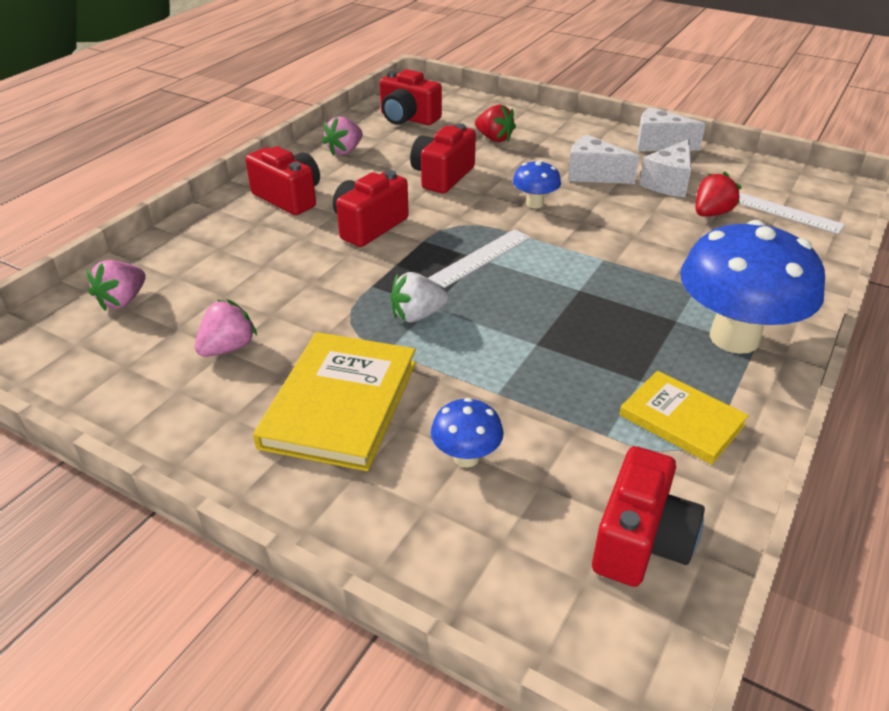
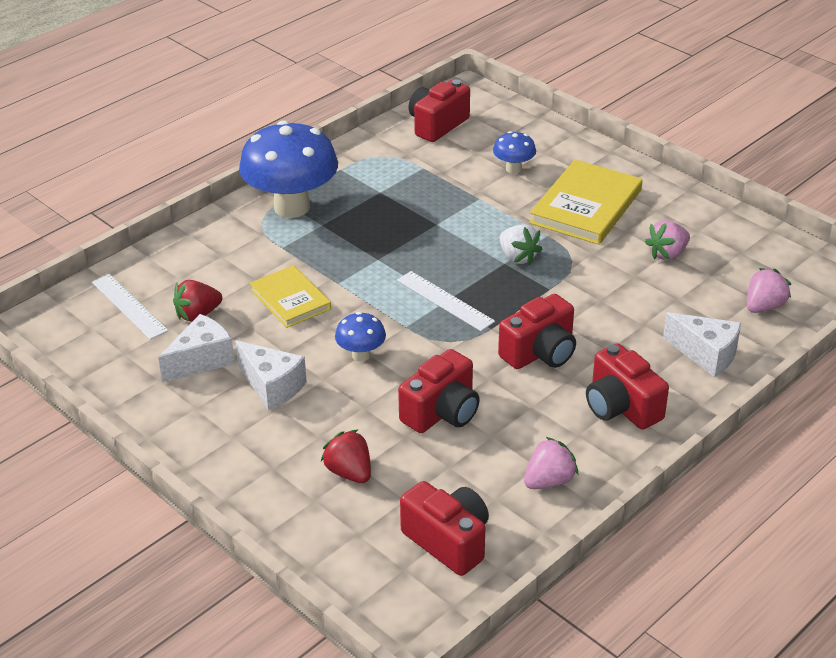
camera: 165 degrees left, 0 degrees up
(417, 315) = (518, 257): white strawberry -> white strawberry turned 60 degrees clockwise
(481, 257) = (445, 301): white ruler -> white ruler turned 75 degrees clockwise
(659, 144) = (155, 424): white cheese -> white cheese (706, 355)
(681, 420) = (372, 168): yellow book -> yellow book (290, 299)

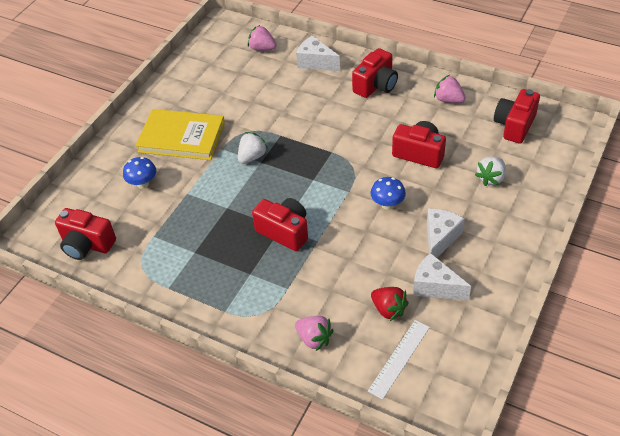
camera: 105 degrees left, 10 degrees up
(290, 299) = (347, 261): yellow book -> none
(292, 207) = (232, 301): blue mushroom -> none
(349, 472) = (491, 178): red strawberry -> white strawberry
(445, 301) = (313, 180): white ruler -> none
(540, 353) = (345, 125): red camera -> red camera (284, 231)
(667, 254) = (224, 92): pink strawberry -> pink strawberry (314, 339)
(706, 355) = (315, 62): white cheese -> white cheese turned 75 degrees counterclockwise

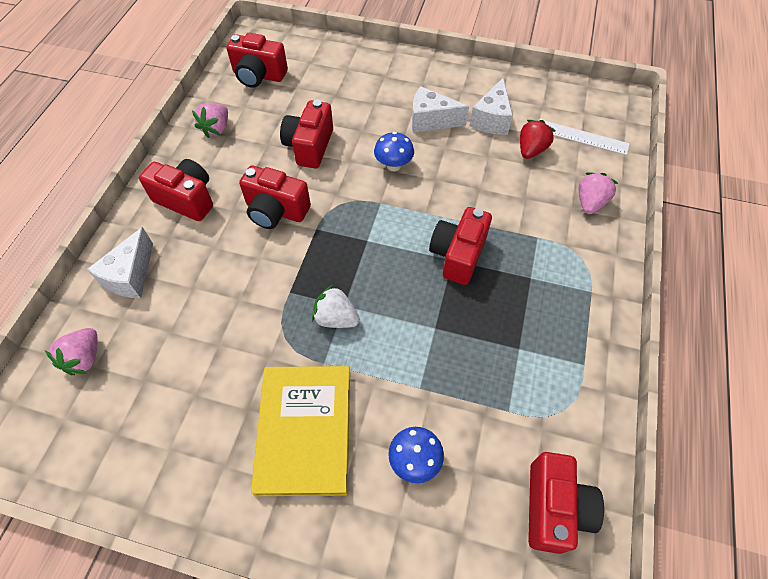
camera: 105 degrees left, 10 degrees up
(354, 131) = (276, 211): none -> red camera
(491, 178) = (339, 89): white strawberry -> none

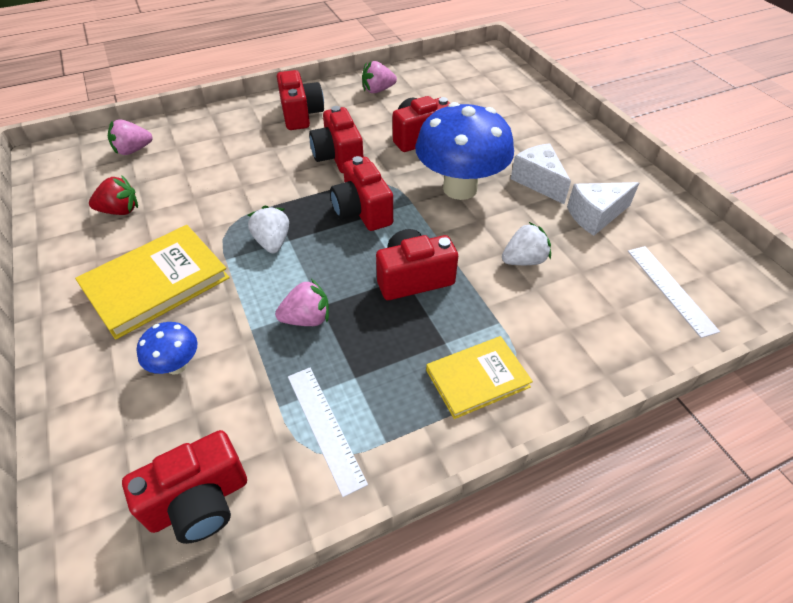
camera: 50 degrees right, 10 degrees down
(130, 276) = (213, 130): white cheese -> none
(259, 75) = (452, 78): red camera -> red camera (362, 211)
(393, 165) = (460, 188): blue mushroom -> blue mushroom, size x2.19
(496, 185) = (524, 260): none -> white strawberry
(531, 150) = (598, 261): red strawberry -> red strawberry (120, 211)
(548, 393) = (325, 427): none -> white ruler
(572, 281) = (477, 378): none -> yellow book
(590, 203) = (593, 340): pink strawberry -> pink strawberry (307, 319)

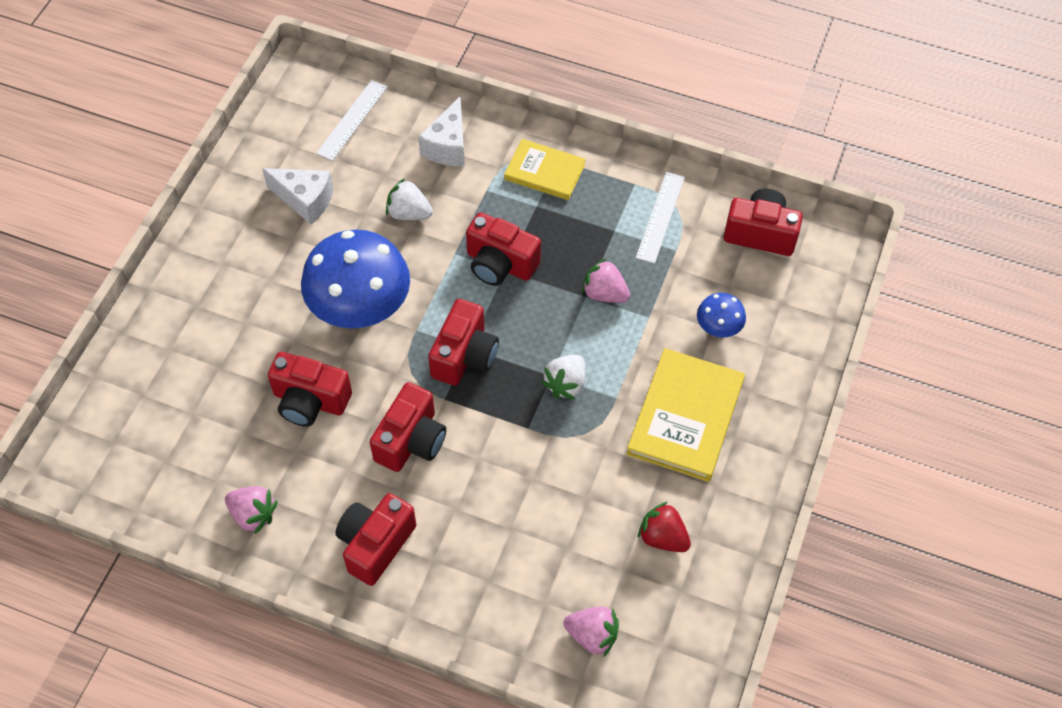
camera: 135 degrees left, 10 degrees up
(156, 283) = (686, 417): yellow book -> yellow book turned 75 degrees counterclockwise
(538, 181) = (293, 263): white cheese -> white cheese (448, 146)

